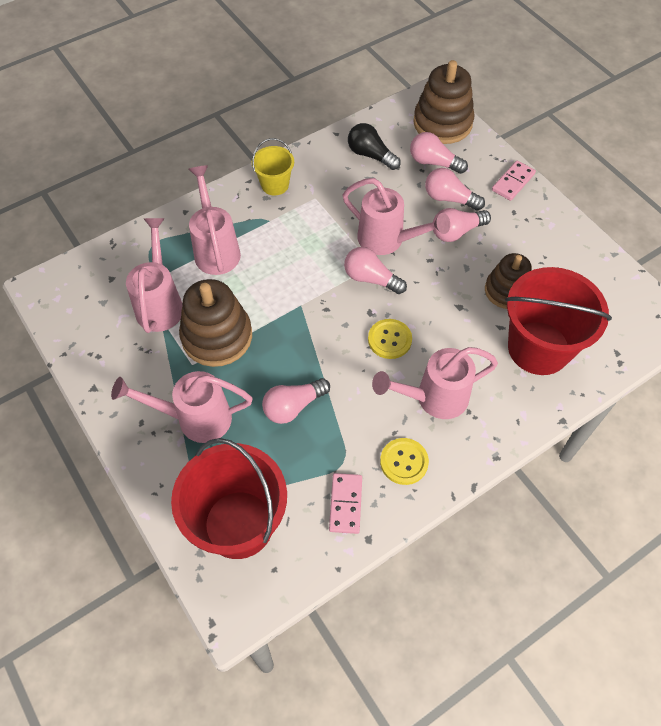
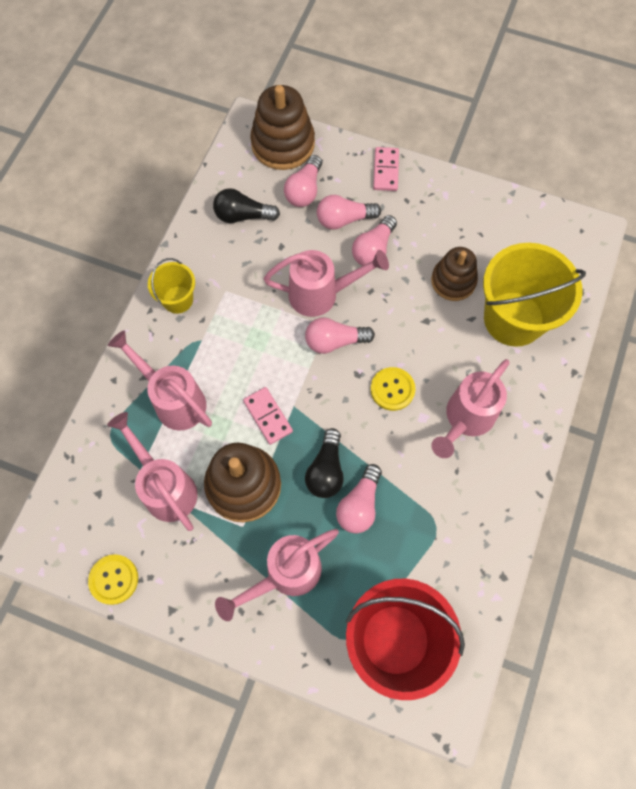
camera: 35 degrees left, 10 degrees up
(288, 365) = (326, 470): none -> black light bulb
(346, 504) = (465, 560): pink domino -> pink domino (268, 416)
(404, 462) = (482, 492): yellow button -> yellow button (114, 579)
(433, 162) = (304, 190): pink light bulb -> pink light bulb turned 60 degrees counterclockwise
(538, 348) = (513, 319): red bucket -> yellow bucket

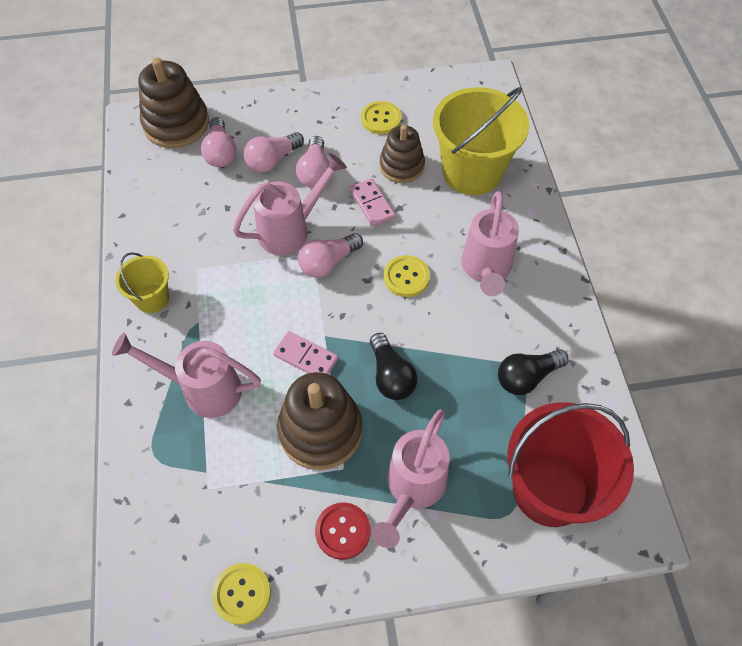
camera: 30 degrees left, 10 degrees down
(165, 486) = (243, 474): pink watering can -> none
(213, 576) = (343, 531): none -> red button
(243, 215) = (174, 198): black light bulb -> black light bulb (526, 377)
(359, 505) = (441, 389): pink light bulb -> none
(385, 170) = (285, 106): pink domino -> pink domino (372, 204)
(463, 224) = (381, 119): none -> yellow button

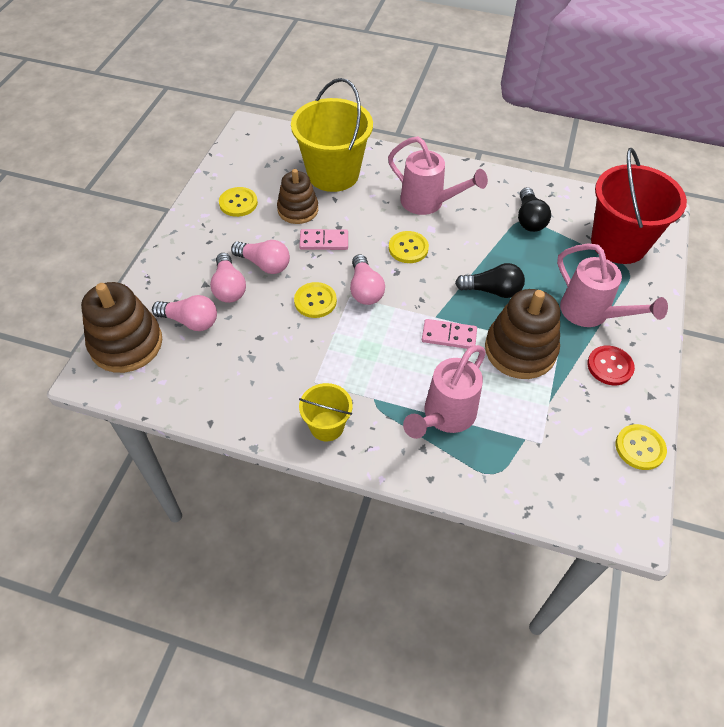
camera: 65 degrees left, 5 degrees down
(291, 229) = (315, 301): pink watering can -> yellow button
(306, 357) = (449, 336): pink domino -> pink domino turned 45 degrees clockwise

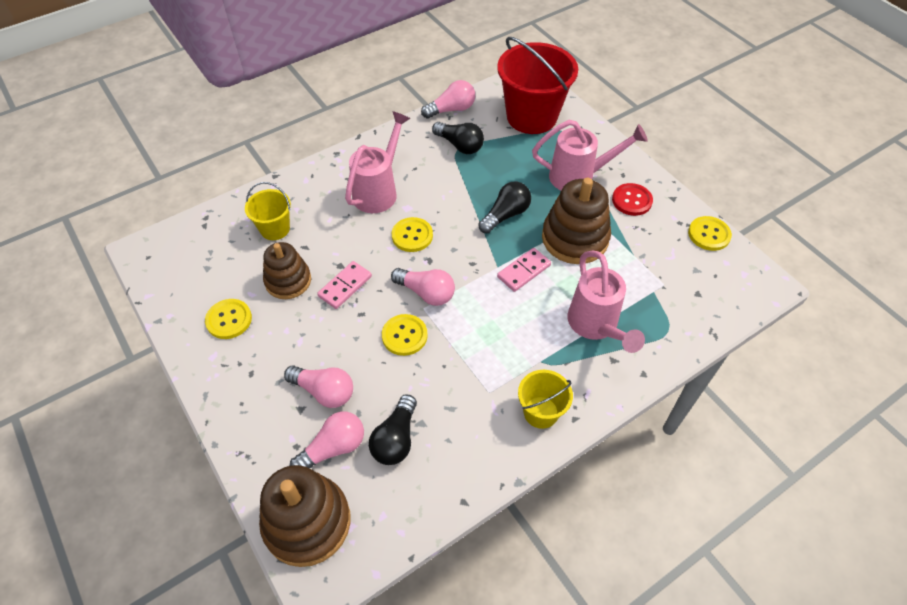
camera: 50 degrees left, 0 degrees up
(226, 351) = (396, 439): none -> black light bulb
(264, 264) = (325, 346): pink light bulb -> pink light bulb (451, 109)
(333, 174) = (275, 229): yellow bucket -> yellow bucket, size x0.51
(428, 203) = (379, 190): pink watering can -> pink watering can turned 45 degrees counterclockwise

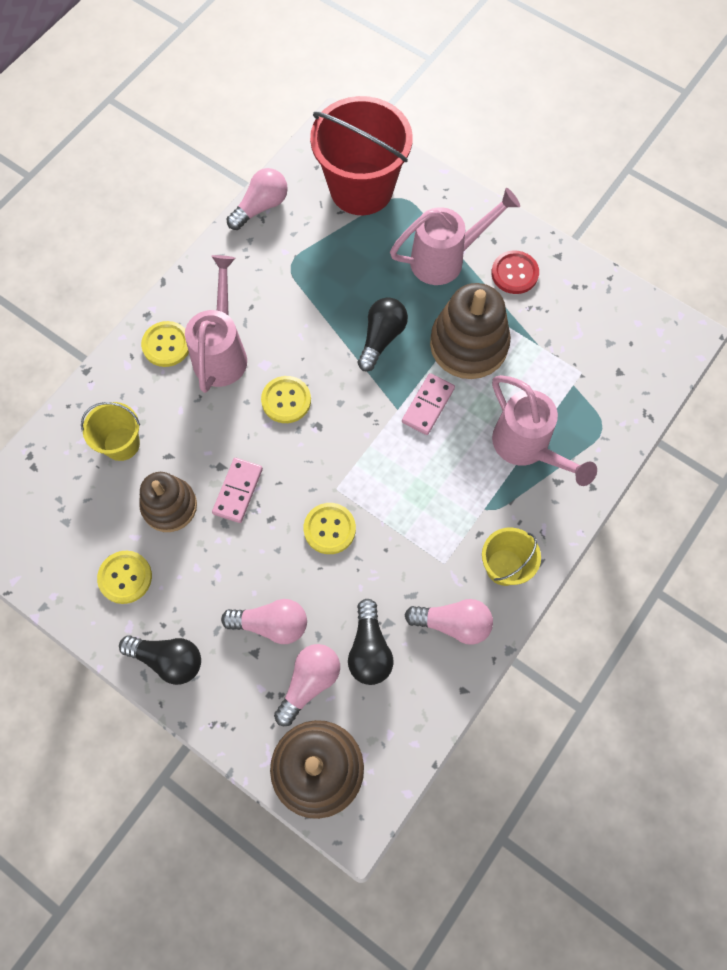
camera: 20 degrees left, 15 degrees up
(426, 293) = (332, 469): pink light bulb -> pink light bulb (453, 623)
(460, 145) = (291, 257): black light bulb -> black light bulb (168, 660)
(709, 234) = (610, 292): yellow button -> yellow button (166, 345)

